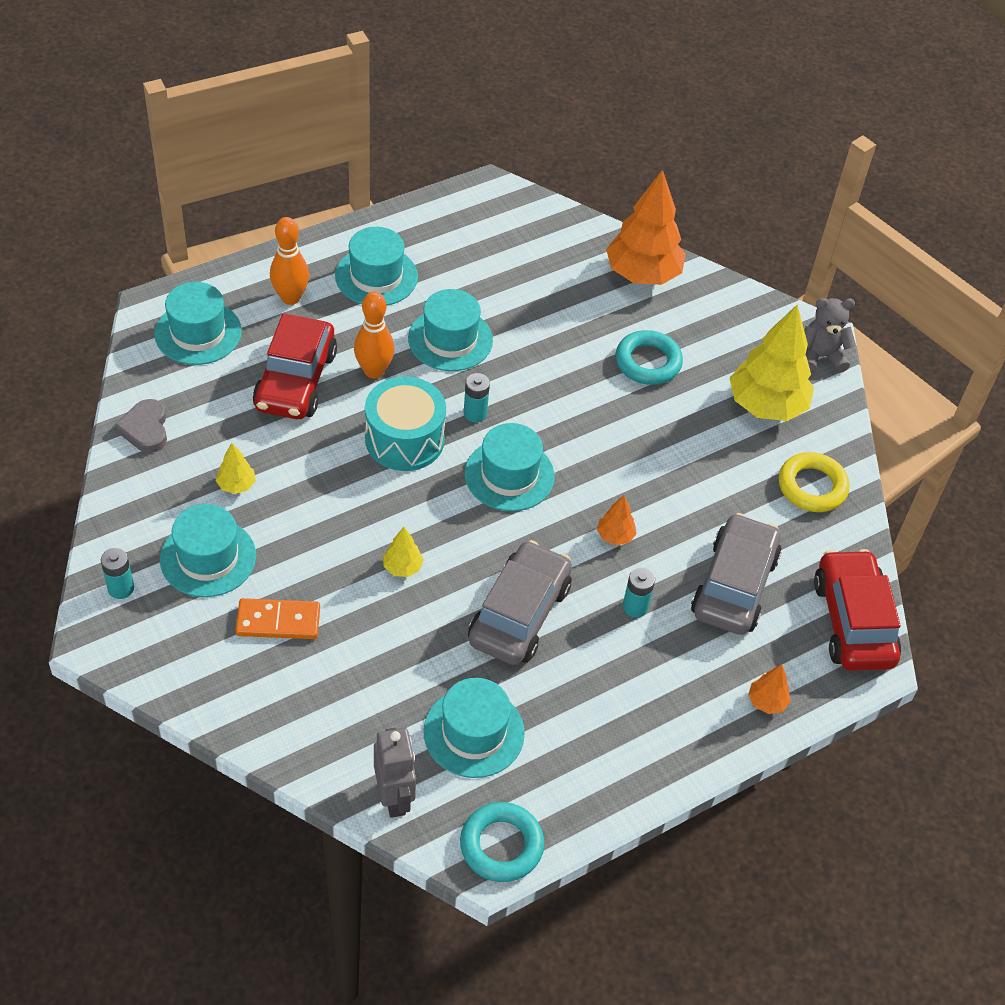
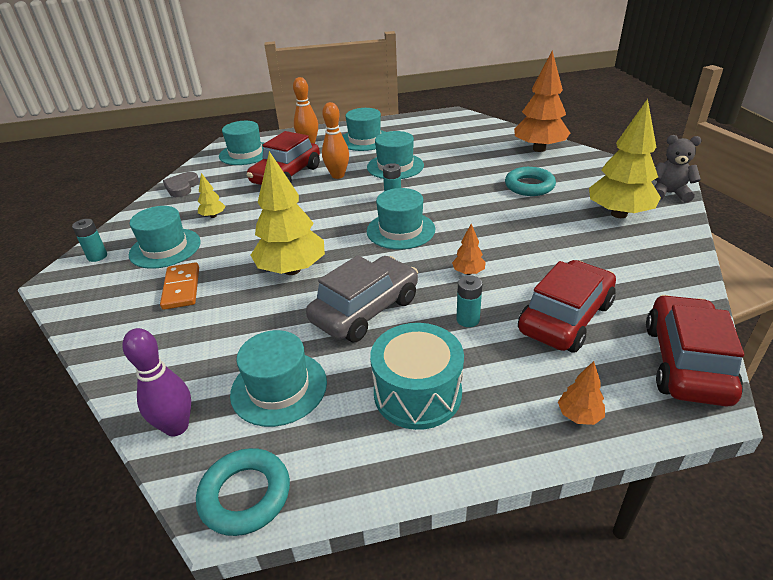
camera: 25 degrees right, 15 degrees down
(278, 621) = (182, 288): orange domino -> orange domino turned 60 degrees clockwise
(394, 797) = (176, 427): grey robot -> purple bowling pin
(402, 567) = (292, 270): yellow tree -> yellow tree, size x2.27
(404, 439) = (337, 206): turquoise drum -> turquoise drum (417, 393)
(734, 585) = (565, 318): grey car -> red car
(812, 486) = (652, 263): yellow ring -> none

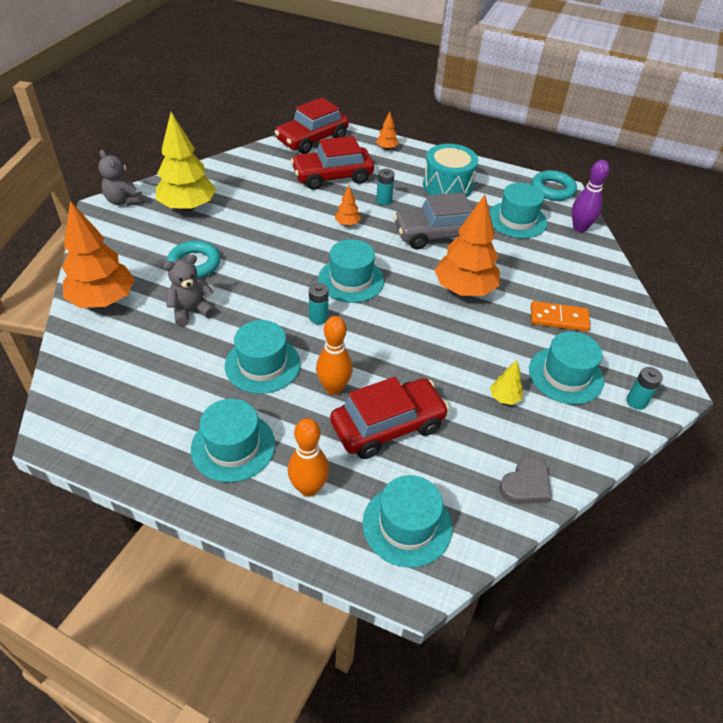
camera: 150 degrees left, 10 degrees up
(182, 288) = (559, 318): orange domino -> orange domino turned 75 degrees clockwise
(292, 270) = (464, 289): yellow tree -> orange tree
(480, 166) = (191, 311): none -> grey teddy bear

